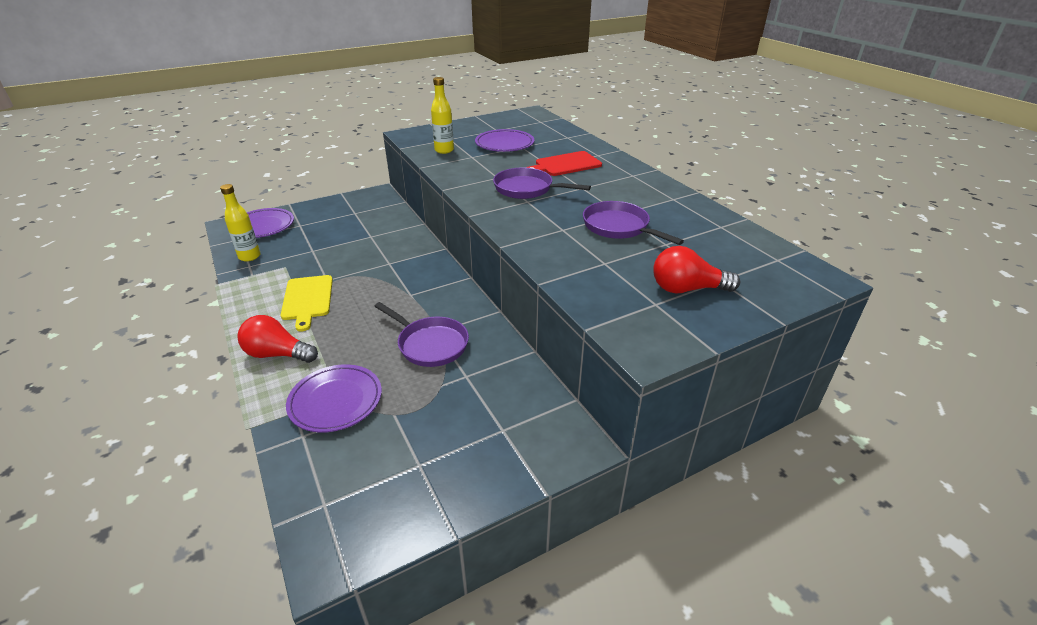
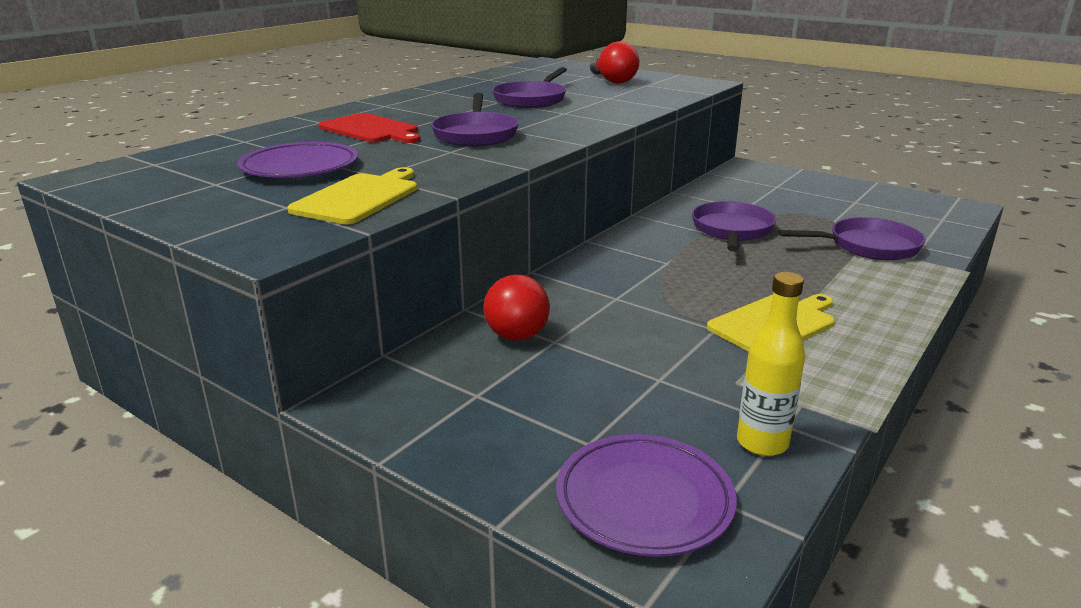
camera: 115 degrees left, 10 degrees down
(277, 354) = (880, 298): red light bulb -> red light bulb (514, 327)
(336, 401) = (868, 246): purple plate -> purple pan
(444, 150) = (359, 197): yellow bottle -> yellow cutting board

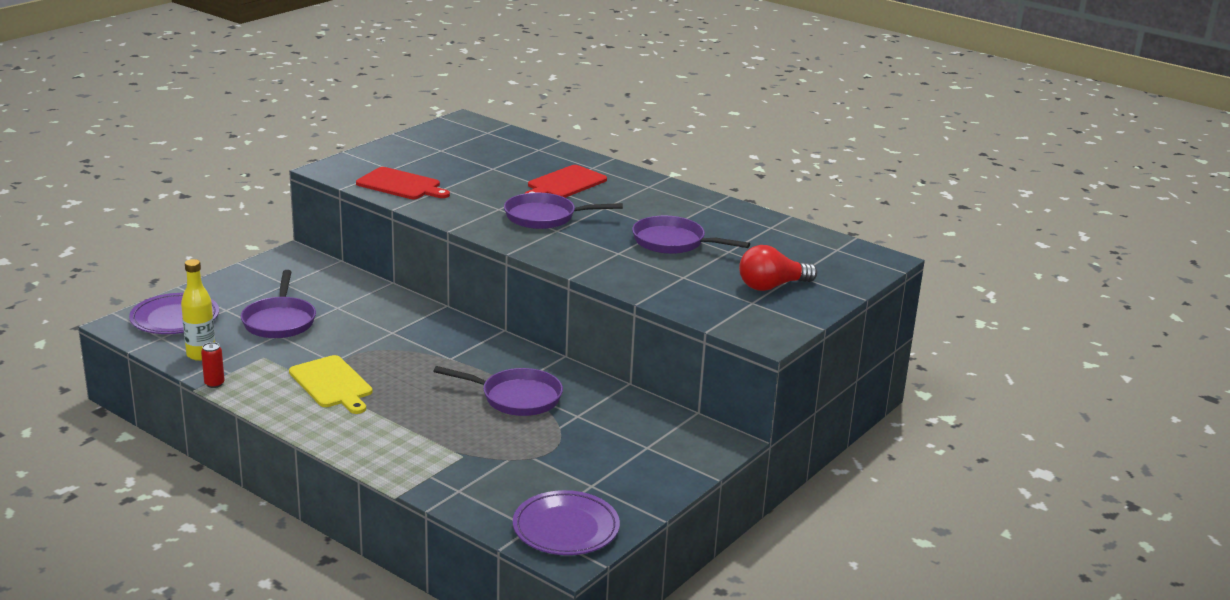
camera: 90 degrees right, 0 degrees up
(300, 167) = (469, 168): purple plate -> purple plate (566, 528)
(359, 197) = (401, 185): yellow cutting board -> red cutting board
(514, 327) = (360, 296): red light bulb -> none
(842, 414) = (214, 384): none -> red can
(868, 246) = (464, 460): purple pan -> purple pan (279, 321)

